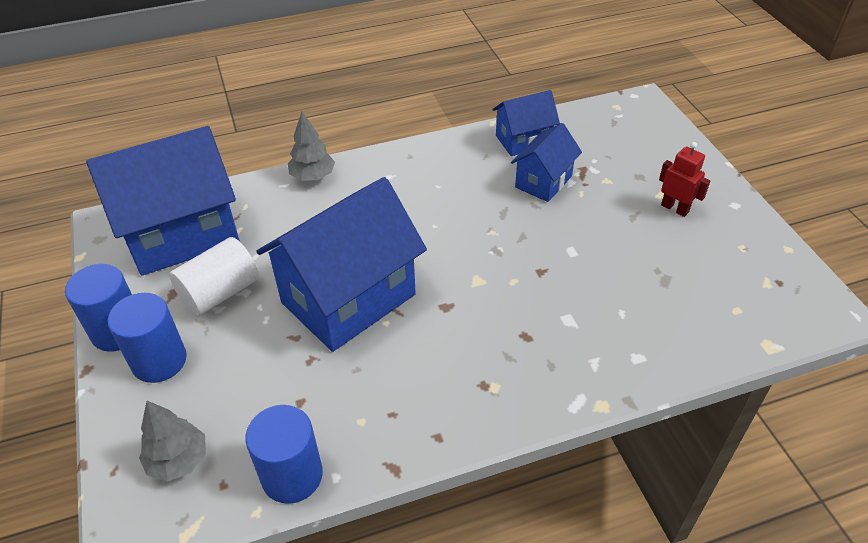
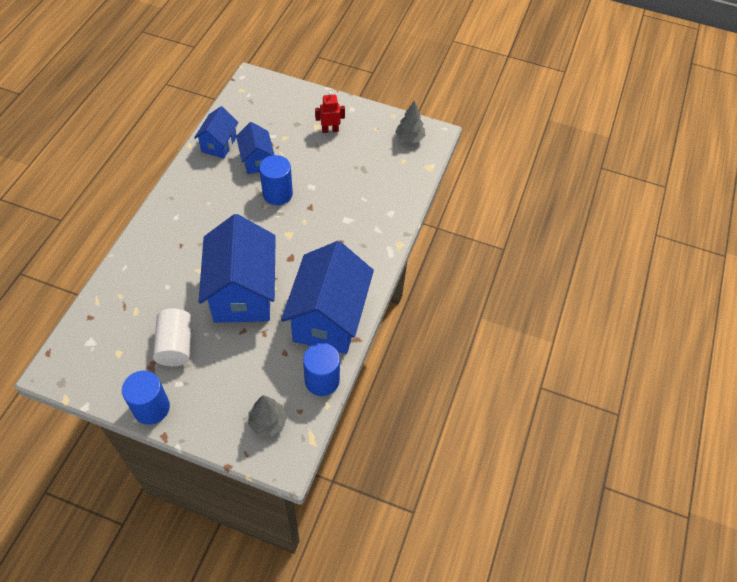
camera: 55 degrees left, 10 degrees up
(159, 361) = (195, 399): blue cylinder -> blue cylinder (277, 194)
(182, 234) = (108, 339): blue house -> blue house (328, 318)
(312, 176) = (134, 250): grey tree -> grey tree (409, 138)

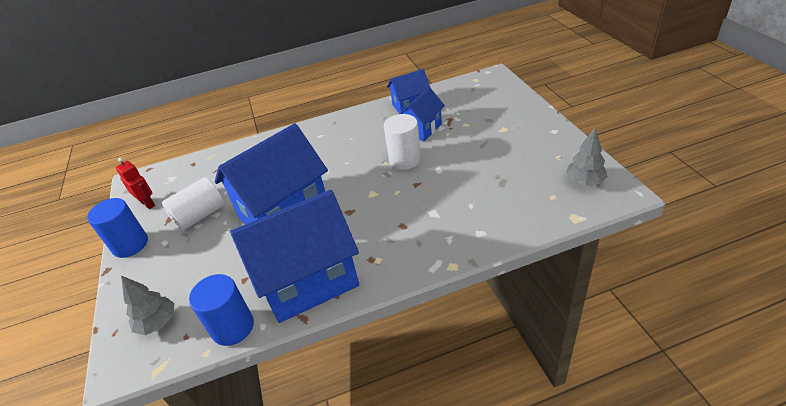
camera: 60 degrees right, 15 degrees down
(277, 194) = (405, 160): blue cylinder -> white cylinder
(330, 130) = (511, 137): red robot -> red robot (148, 203)

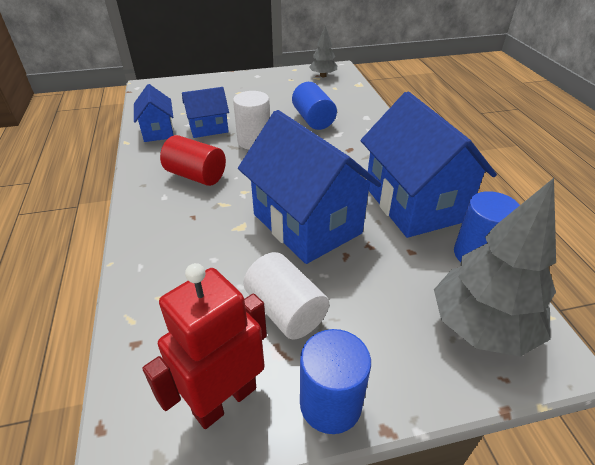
camera: 90 degrees left, 0 degrees up
(148, 203) = (224, 400): red robot -> red robot, size x1.77
(158, 323) = (482, 327): grey tree -> grey tree, size x1.86
(347, 142) = (196, 175): none -> red cylinder
(422, 129) = (208, 128): blue house -> blue house turned 60 degrees counterclockwise
(459, 190) = (313, 119): none -> blue cylinder

